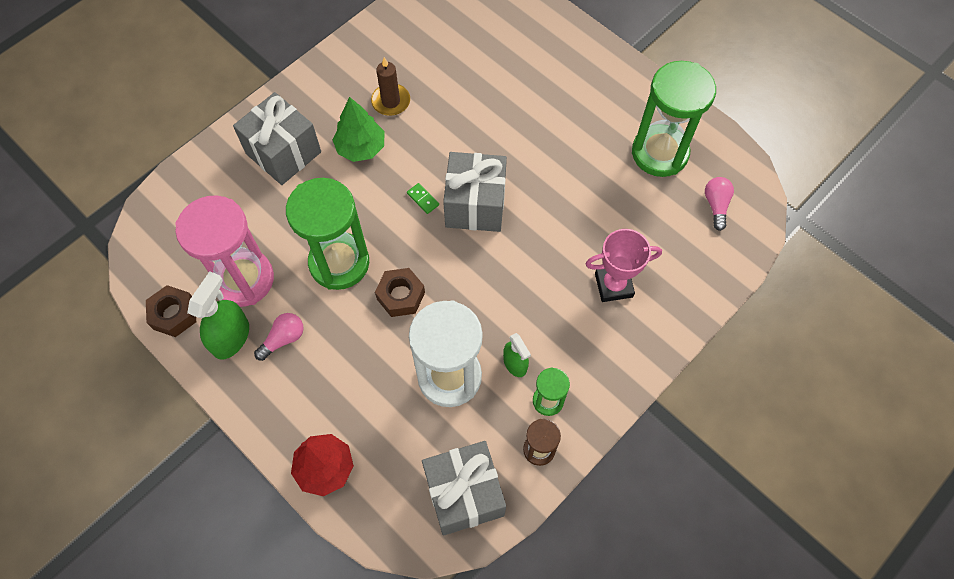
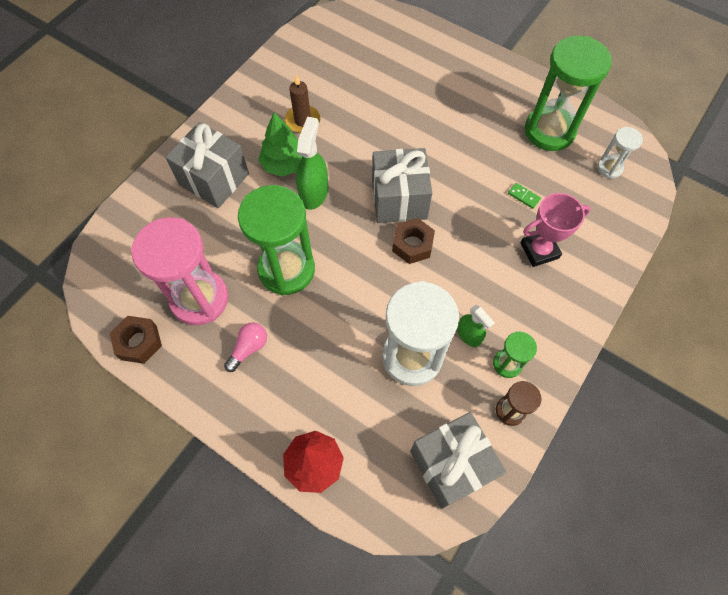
camera: 10 degrees left, 0 degrees up
(231, 337) = (198, 355): green spray bottle -> green spray bottle (314, 193)
(400, 296) = (350, 290): brown nut -> brown nut (412, 245)
(423, 199) = (351, 201): green domino -> green domino (523, 196)
(716, 205) = (609, 168): pink light bulb -> white hourglass

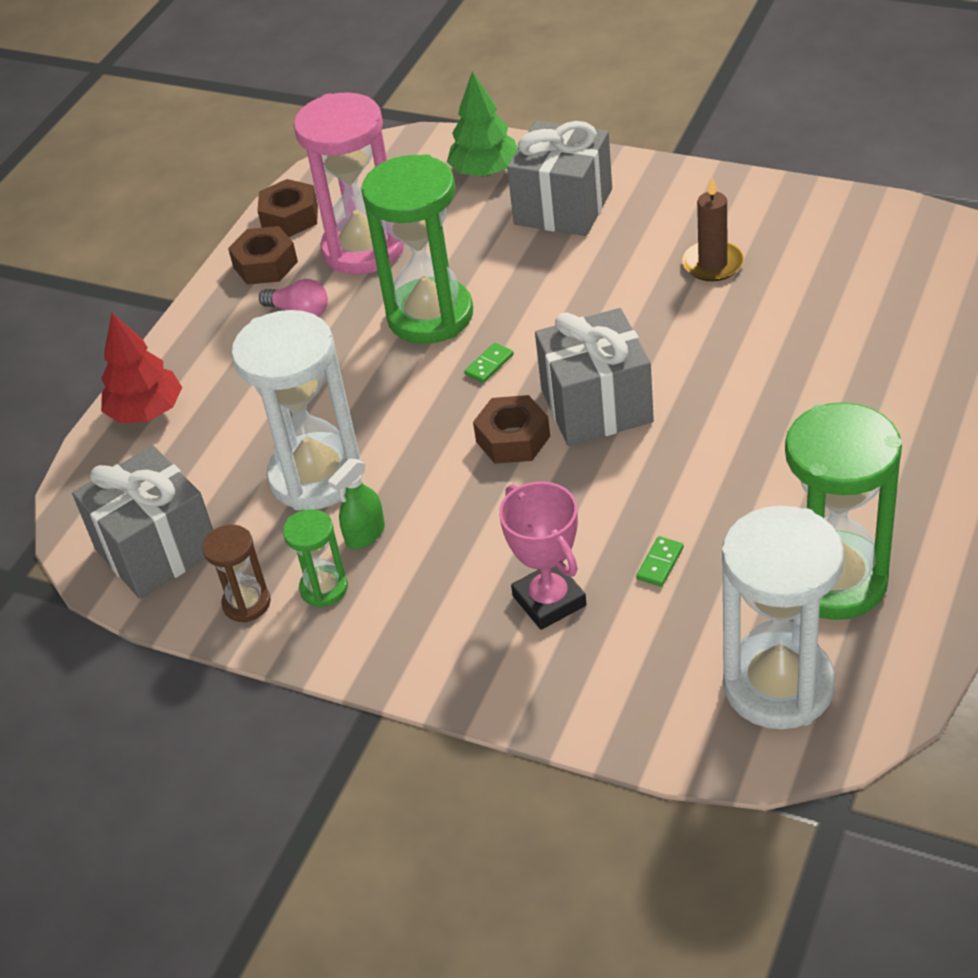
camera: 85 degrees right, 20 degrees down
(185, 365) = (265, 264): none -> brown nut
(284, 164) = (617, 267): green tree -> green tree (485, 171)
(314, 193) = (575, 310): green spray bottle -> none
(345, 245) = (489, 365): none -> green domino
(609, 168) = (778, 685): white hourglass -> white hourglass, size x2.08

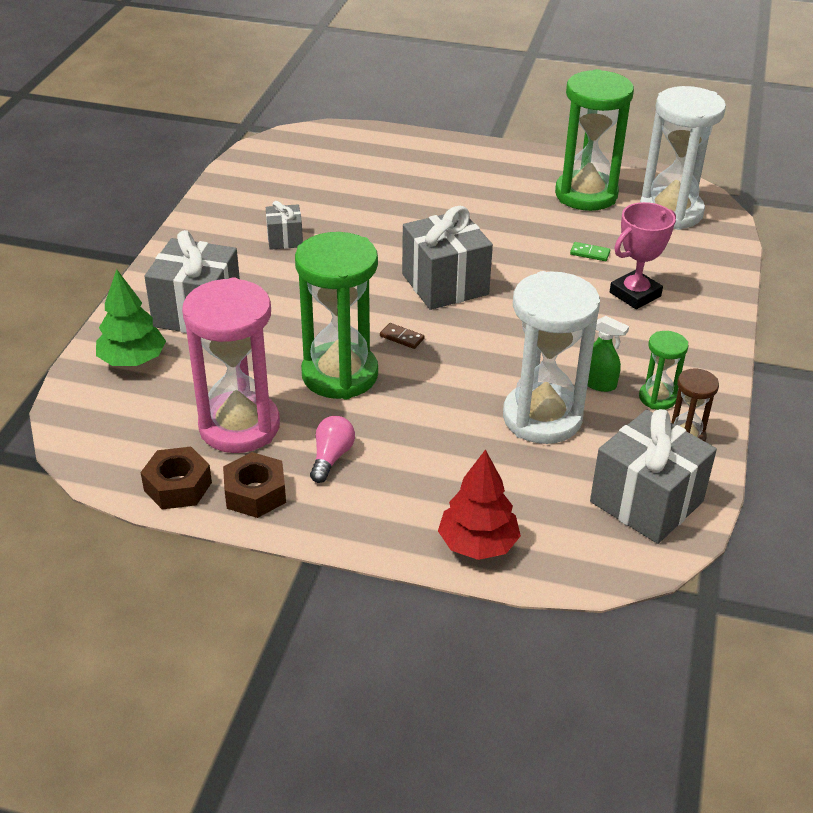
camera: 105 degrees left, 5 degrees down
(489, 365) = (402, 337): green domino -> brown domino
(513, 439) = (484, 320): brown nut -> none
(713, 264) = (285, 239): brown candle -> grey gift

